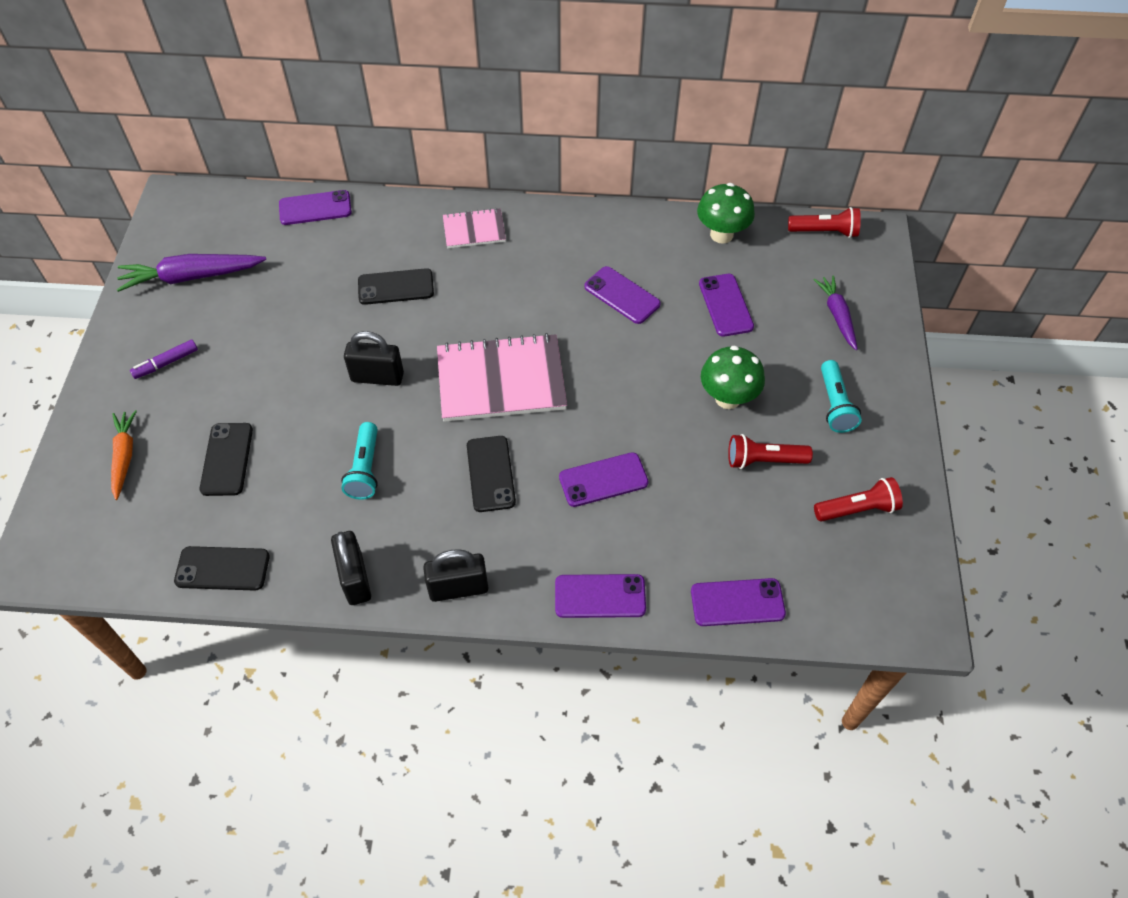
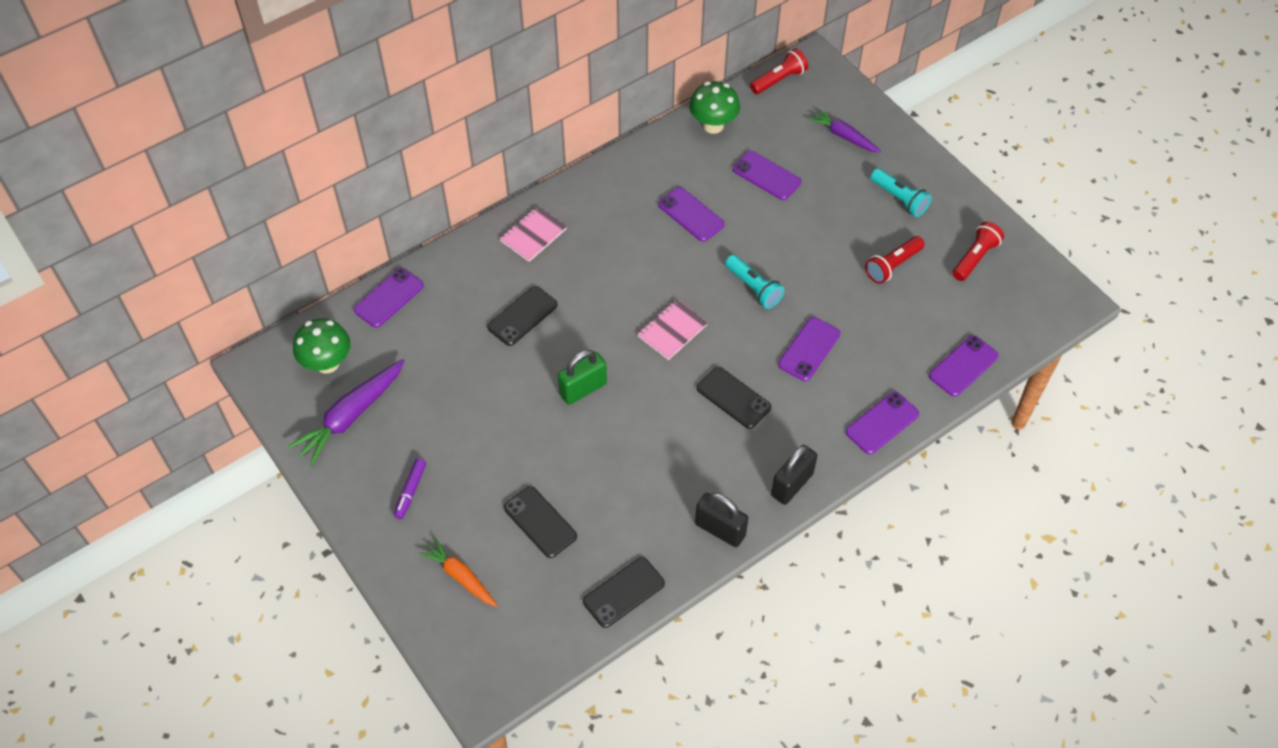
camera: 40 degrees left, 0 degrees up
(365, 469) = (646, 456): turquoise flashlight -> turquoise flashlight (753, 288)
(377, 377) = (583, 389): black padlock -> green padlock
(501, 380) = (672, 331): pink notebook -> pink notebook, size x0.53
(622, 295) = (691, 214): purple phone -> purple phone turned 45 degrees clockwise
(727, 398) = (831, 240): green mushroom -> green mushroom (327, 363)

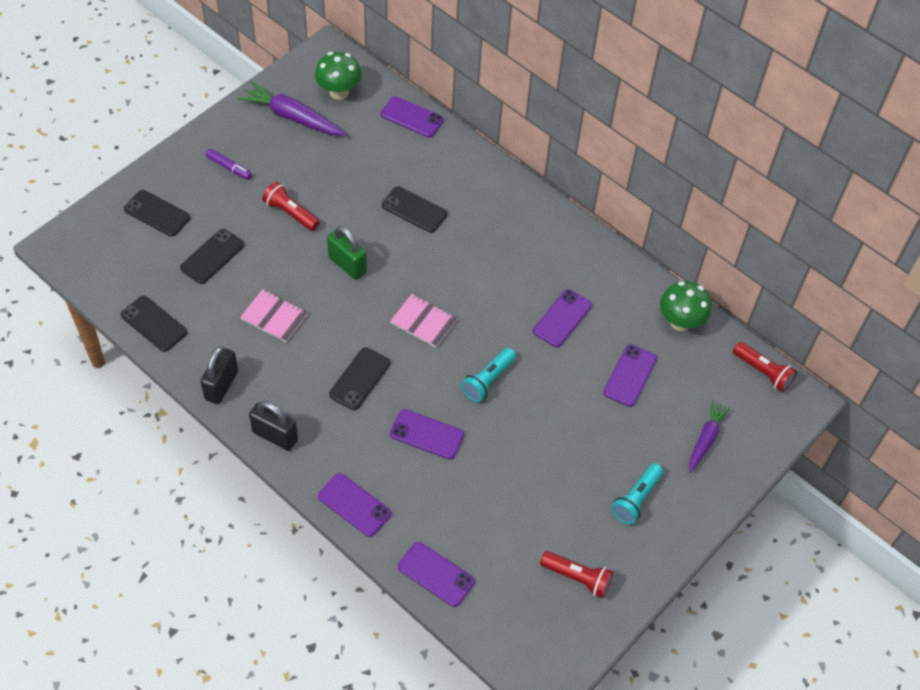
camera: 75 degrees right, 0 degrees up
(410, 491) = (229, 167): purple marker -> purple marker turned 150 degrees counterclockwise
(460, 576) = (157, 213): orange carrot -> black phone
(533, 235) = (504, 202): pink notebook -> pink notebook (274, 317)
(892, 266) = (546, 499): red flashlight -> red flashlight (290, 213)

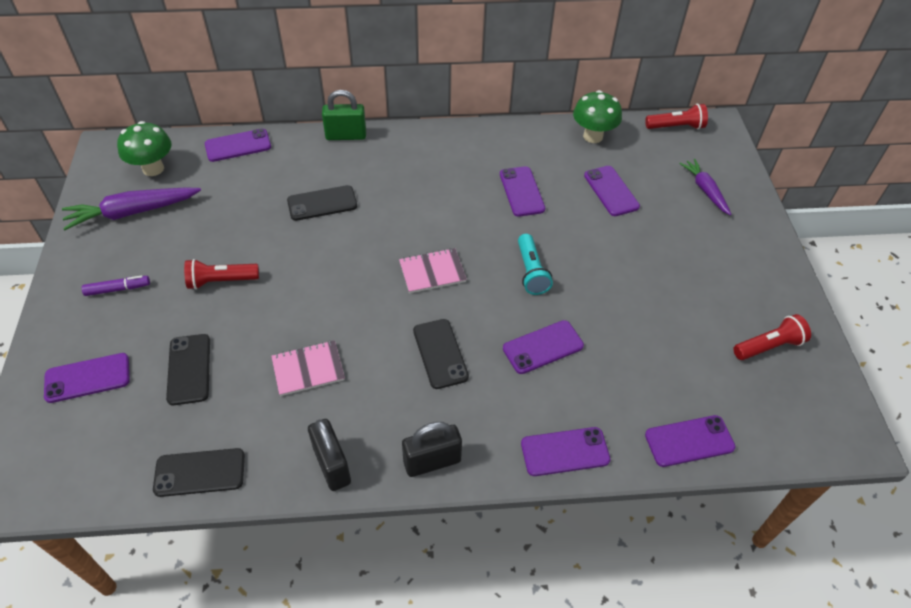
camera: 45 degrees left, 5 degrees down
(157, 213) = (87, 378): black phone -> purple phone
(347, 265) = (319, 281): green padlock -> green padlock (346, 136)
(636, 499) = (724, 262): turquoise flashlight -> none

